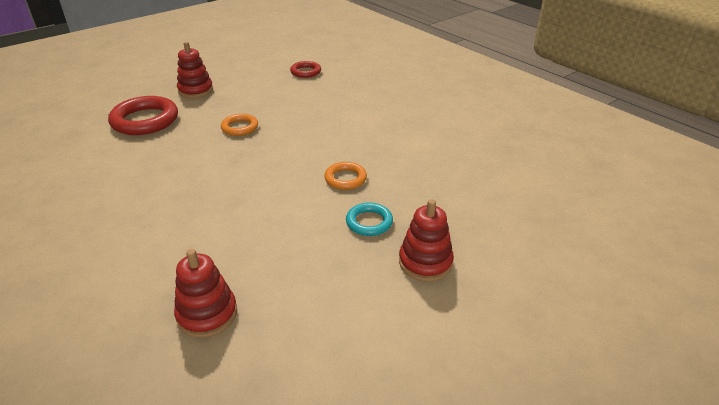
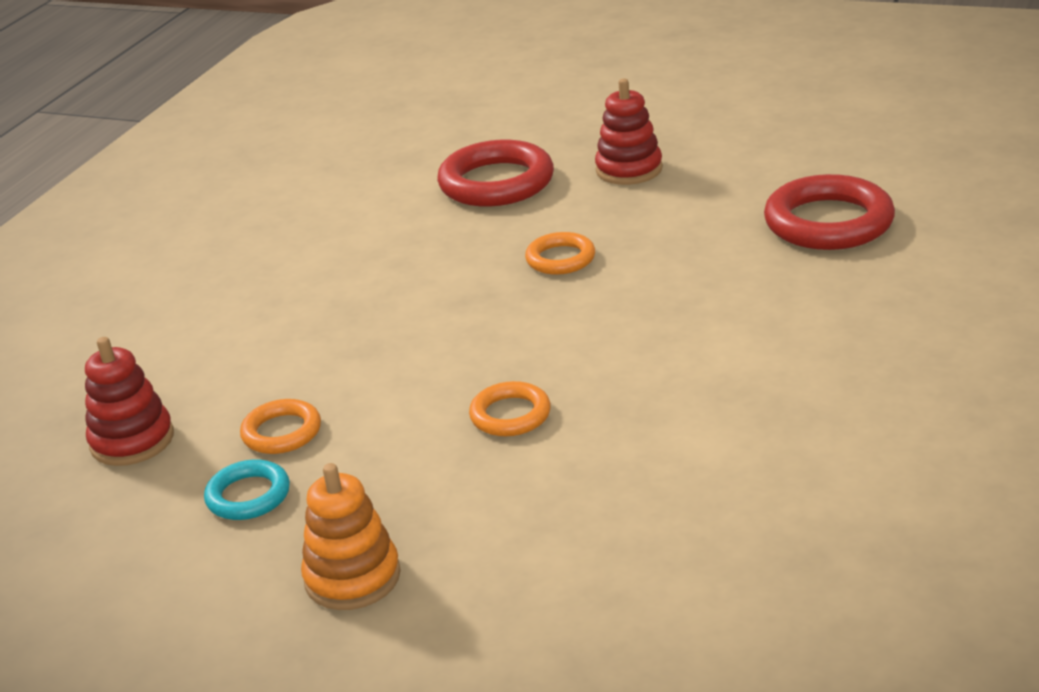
camera: 65 degrees right, 5 degrees down
(274, 250) = (282, 432): none -> orange ring
(305, 72) = (828, 222): red ring -> red ring, size x1.83
(369, 222) = (411, 485): turquoise ring -> turquoise ring (248, 496)
(425, 262) = (352, 577): red stacking toy -> orange stacking toy

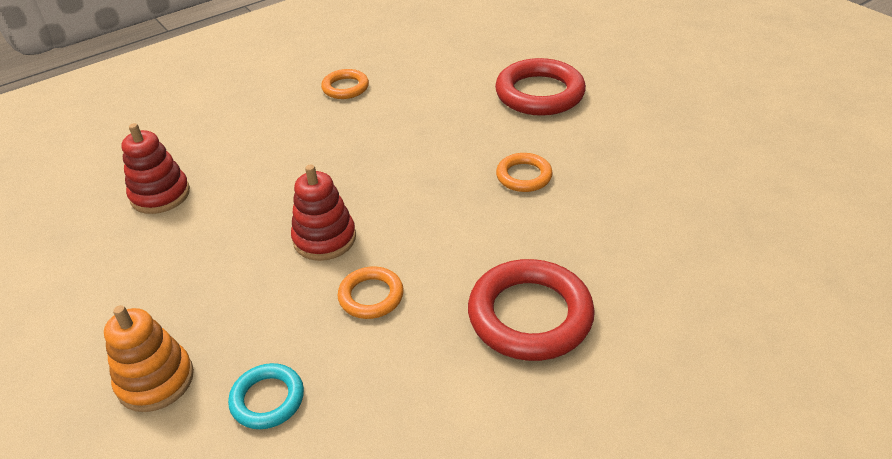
camera: 30 degrees right, 10 degrees up
(248, 496) = (171, 274): turquoise ring -> turquoise ring (267, 399)
(282, 432) = (235, 233): orange ring -> orange ring (345, 88)
(629, 170) = (637, 120): red stacking toy -> red stacking toy (324, 239)
(828, 222) = (749, 236): red ring -> red ring (530, 315)

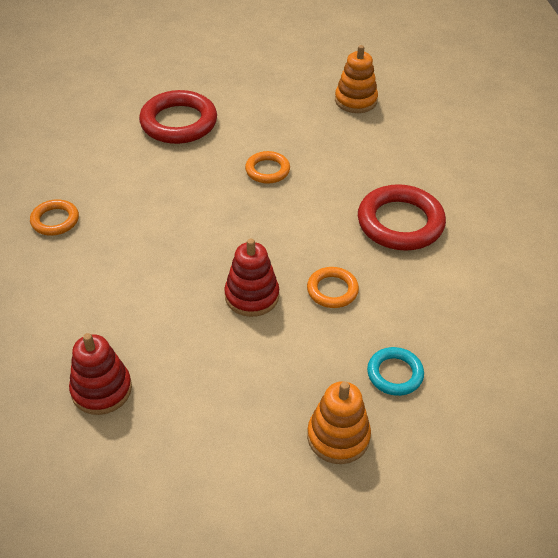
camera: 65 degrees left, 5 degrees up
(722, 195) = (355, 101): none -> orange stacking toy

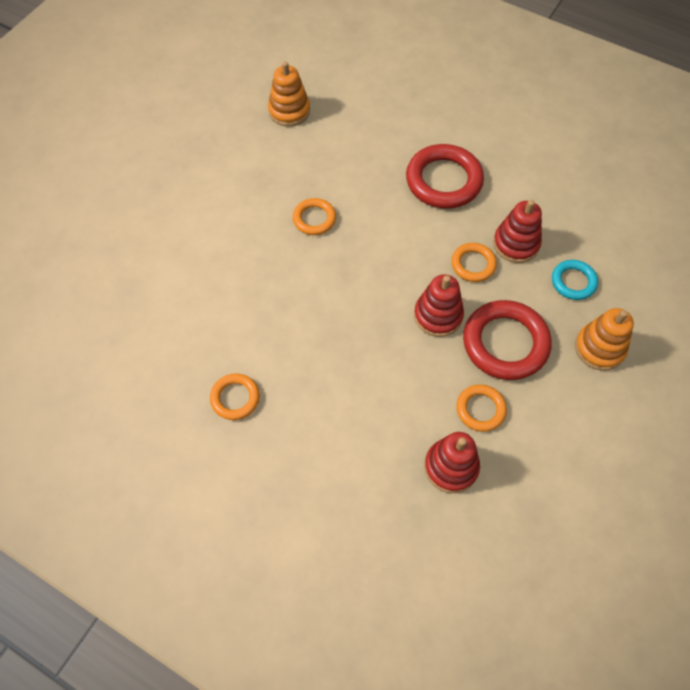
camera: 50 degrees left, 15 degrees up
(179, 122) = (196, 239): red ring -> red ring (505, 343)
(180, 379) = (480, 409): none -> orange ring
(389, 308) = (516, 244): none -> red stacking toy

